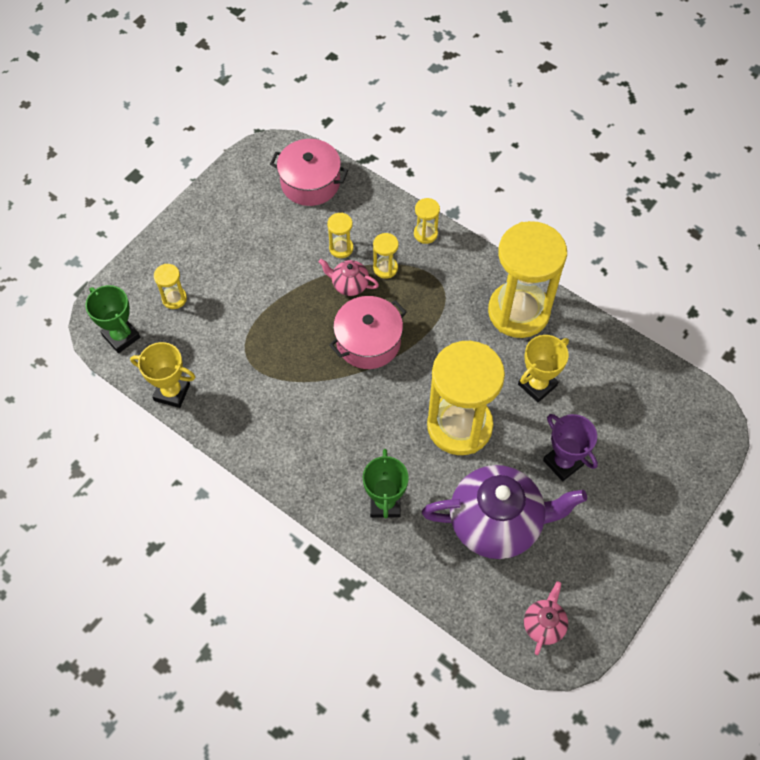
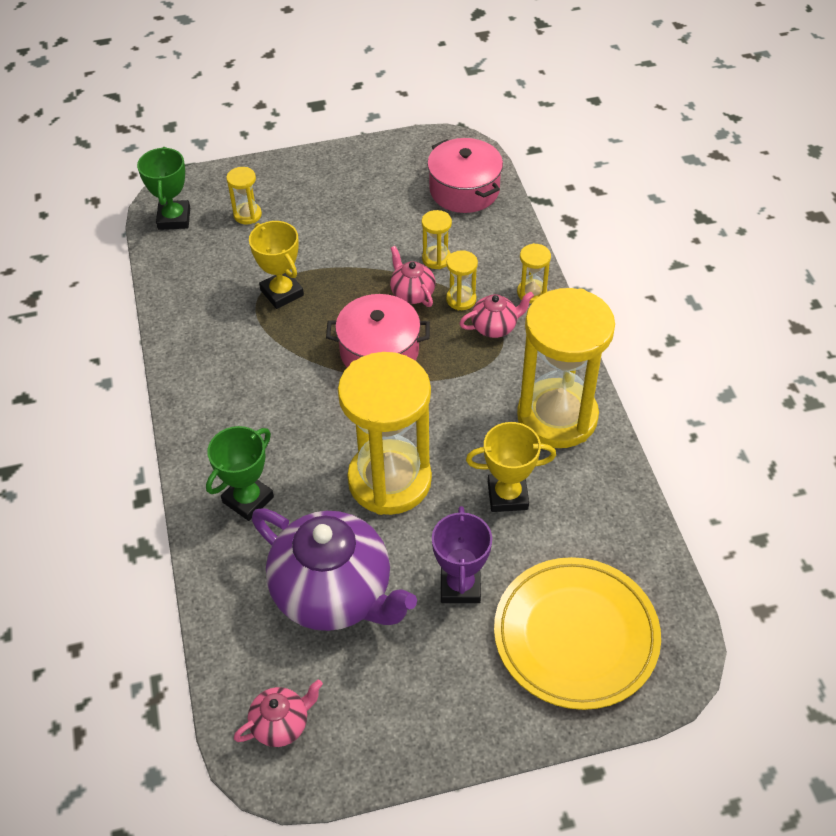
camera: 40 degrees right, 10 degrees down
(172, 392) = (167, 286): yellow trophy -> yellow trophy (282, 293)
(425, 274) = (495, 327): none -> pink teapot
(651, 444) = (576, 635): none -> yellow plate

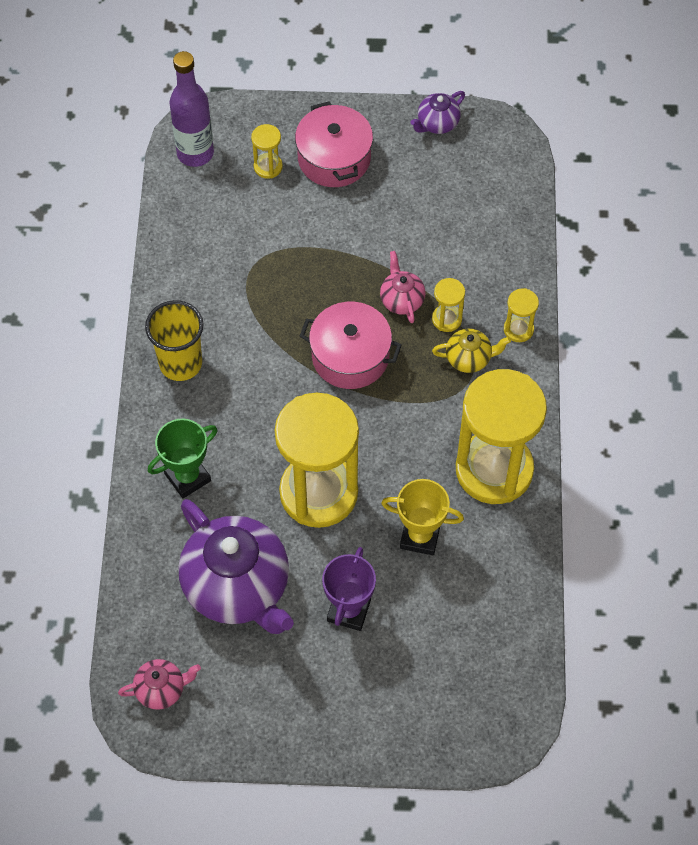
camera: 15 degrees right, 10 degrees up
(174, 218) = (195, 153): green trophy -> purple bottle
(210, 396) = (180, 363): none -> yellow cup
(282, 293) = (277, 267): yellow trophy -> none
(393, 150) = (437, 123): none -> purple teapot
(436, 259) = (438, 266): yellow hourglass -> none
(464, 190) = (493, 191): pink pot -> pink pot (334, 158)
(495, 327) = (469, 358): pink teapot -> yellow teapot
(576, 635) = (433, 683): yellow plate -> none

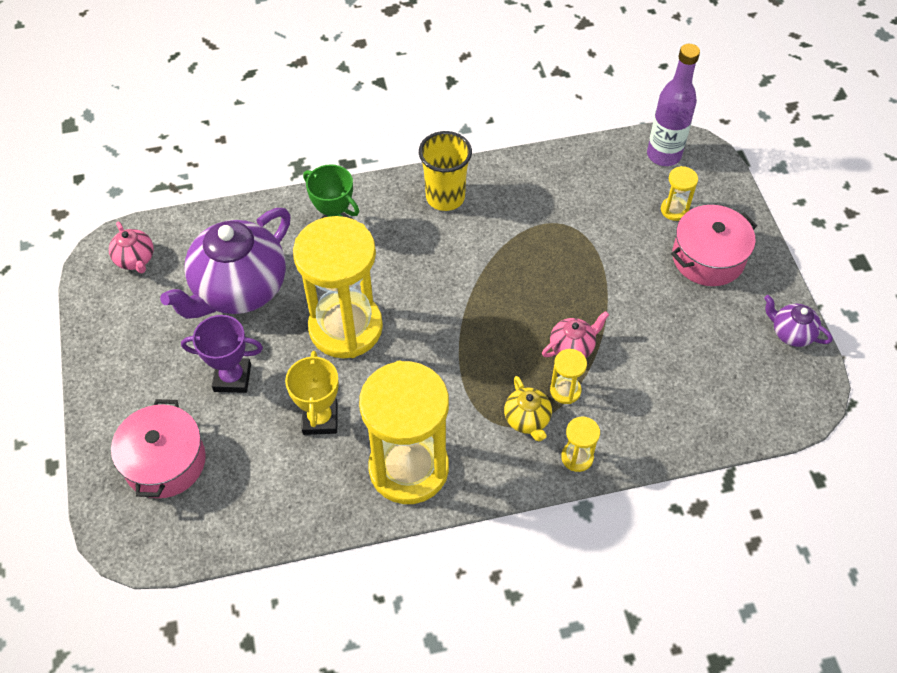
camera: 75 degrees right, 5 degrees down
(350, 356) = (495, 320): pink pot -> pink pot (165, 462)

